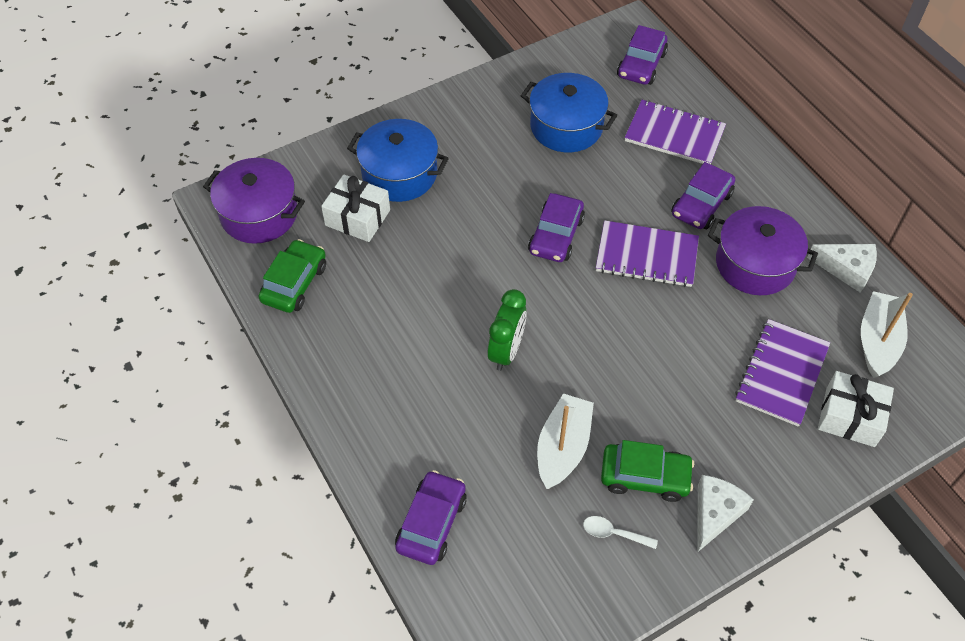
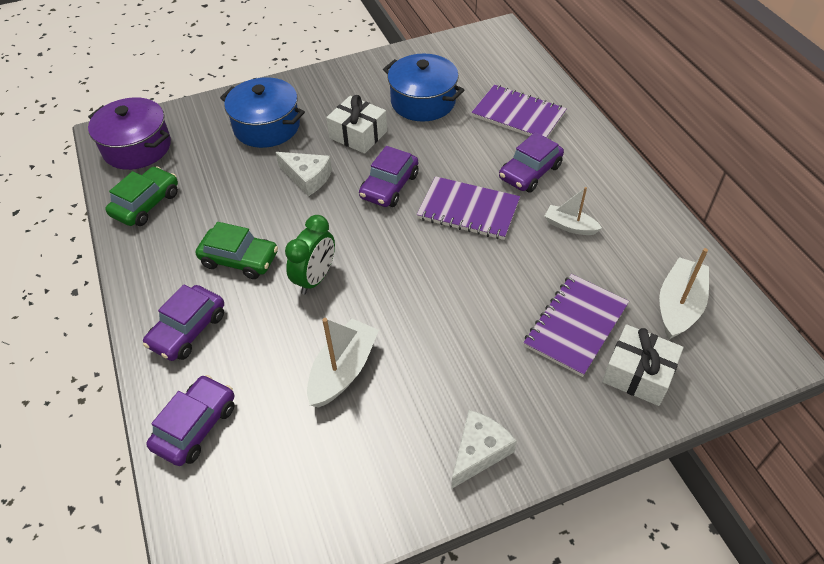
camera: 10 degrees right, 5 degrees down
(357, 218) = (219, 157): white gift -> white gift (358, 135)
(613, 533) = (370, 459): white spoon -> none
(641, 65) = (502, 60): purple car -> purple car (188, 330)
(645, 476) = (416, 407): green car -> green car (239, 259)
(755, 264) = (570, 226): purple pot -> white boat
(847, 269) = (659, 239): white cheese -> white cheese (307, 178)

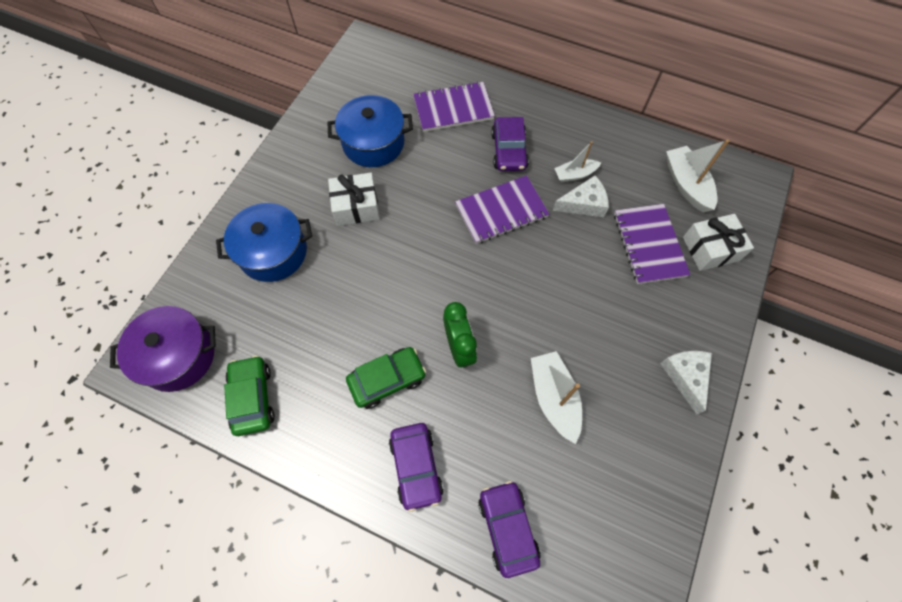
camera: 45 degrees left, 15 degrees up
(307, 178) = (359, 272): white cheese -> white cheese (584, 204)
(389, 186) = (428, 233): purple car -> none

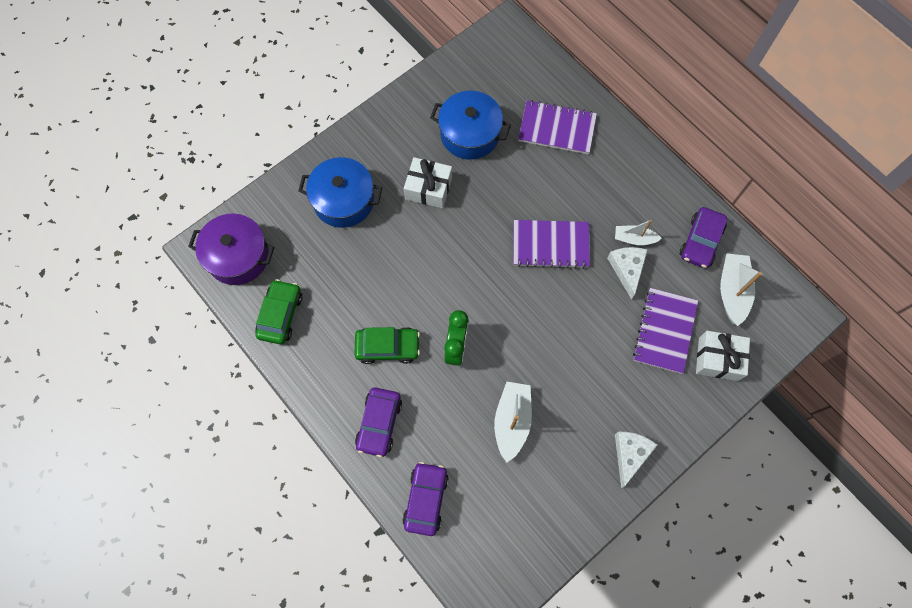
camera: 25 degrees right, 5 degrees up
(509, 151) = (586, 191): purple car -> purple car (701, 241)
(584, 204) = (627, 269): white cheese -> white cheese turned 105 degrees counterclockwise

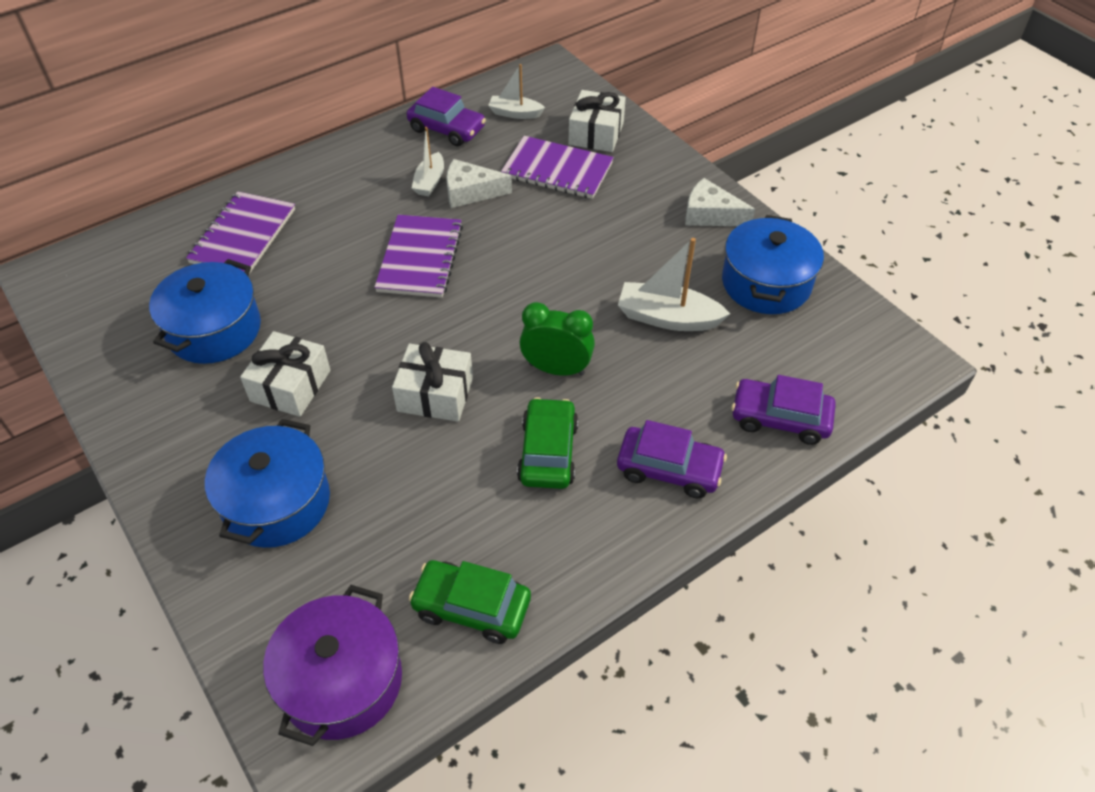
camera: 85 degrees left, 20 degrees down
(428, 273) = (435, 394): none -> white gift
(557, 496) = (766, 283): none -> blue pot
(732, 291) = (515, 113): white boat -> white boat, size x0.63

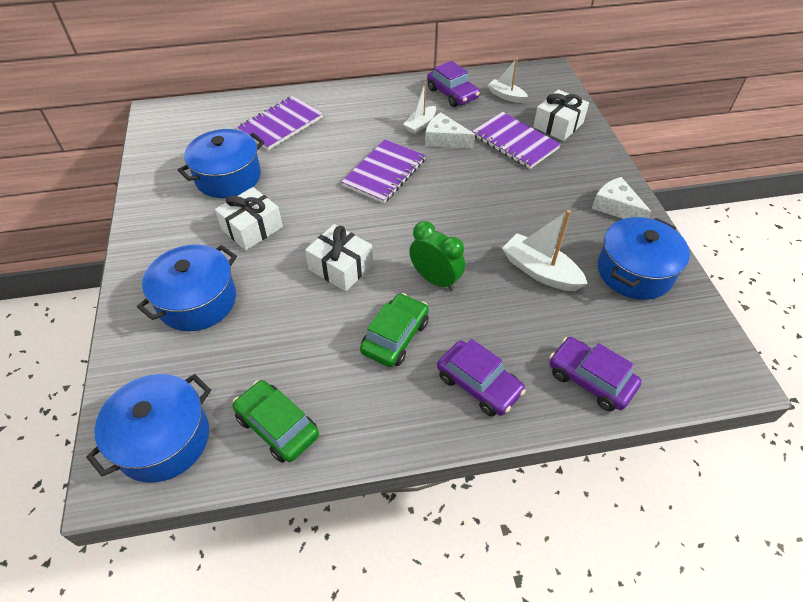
camera: 25 degrees right, 0 degrees up
(341, 680) = (163, 439): purple pot -> blue pot

